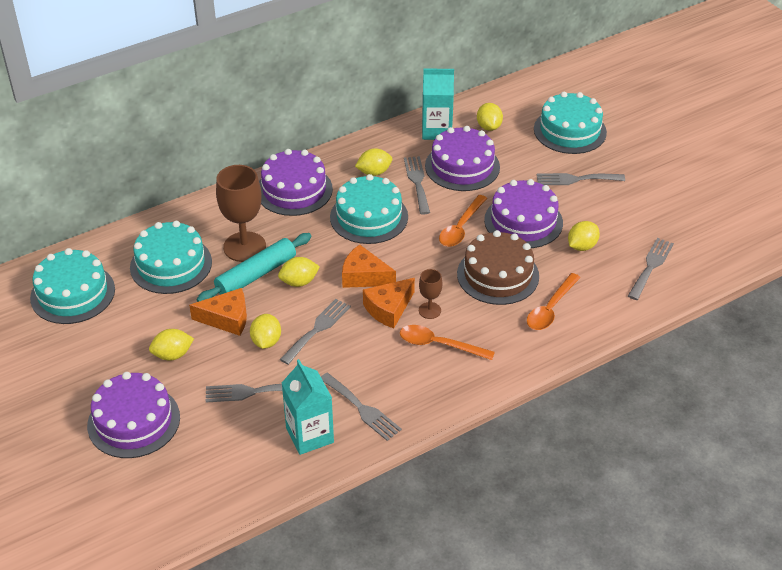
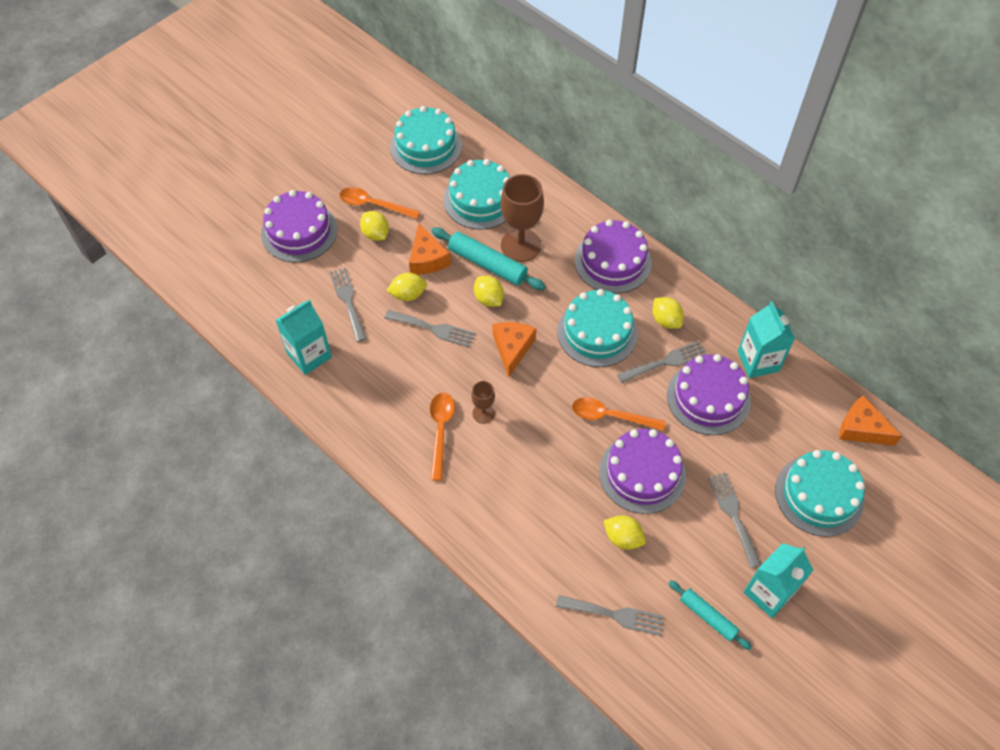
camera: 75 degrees right, 15 degrees up
(362, 409) = (347, 387): grey fork -> none
(389, 309) = (475, 379): orange cheese -> orange cheese (861, 428)
(489, 127) = (788, 410): yellow lemon -> none
(498, 275) = (551, 464): brown cake -> none
(550, 309) = (518, 522): orange spoon -> orange spoon (373, 205)
(647, 177) = (768, 593): none -> turquoise carton
(661, 214) = (708, 617): none -> turquoise rolling pin

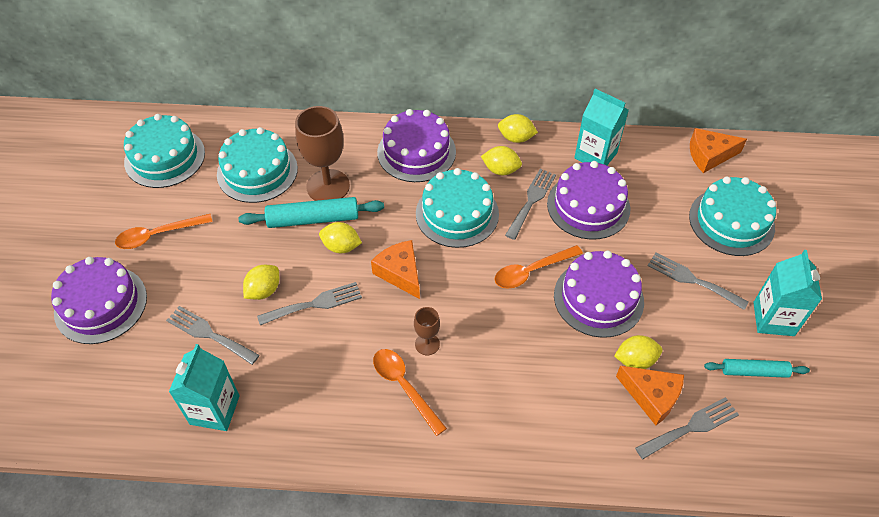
camera: 40 degrees left, 5 degrees down
(375, 234) = (183, 259): yellow lemon -> yellow lemon (516, 138)
(427, 259) = (253, 249): orange cheese -> orange cheese (652, 396)

